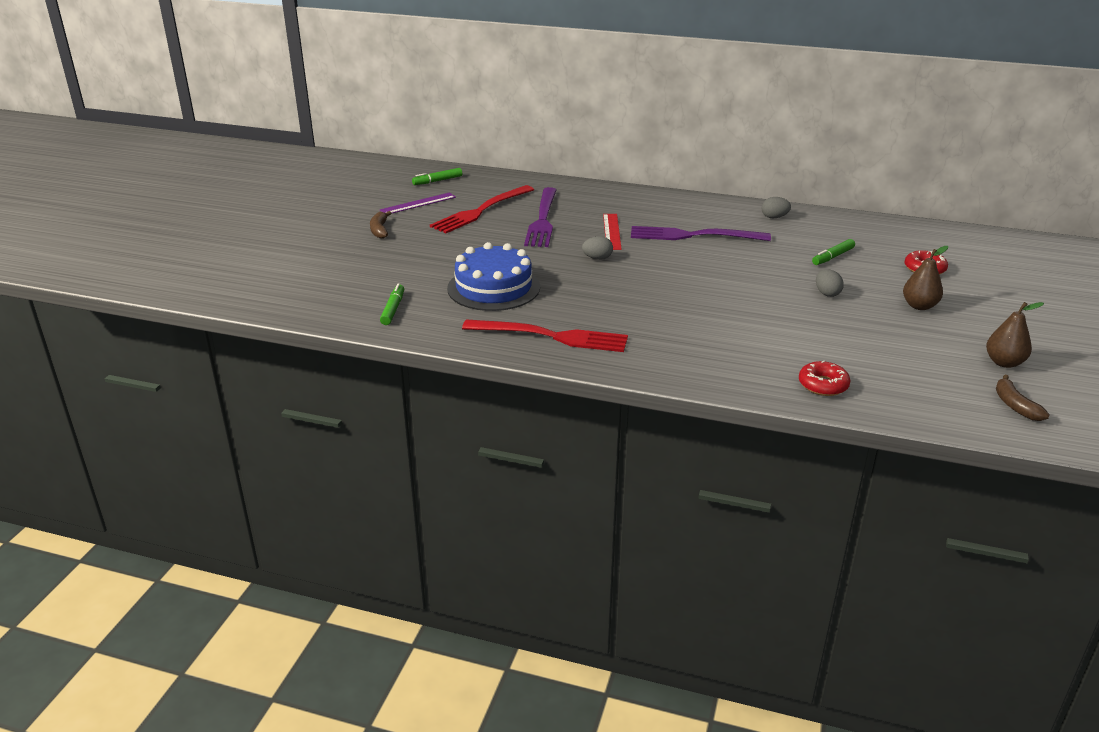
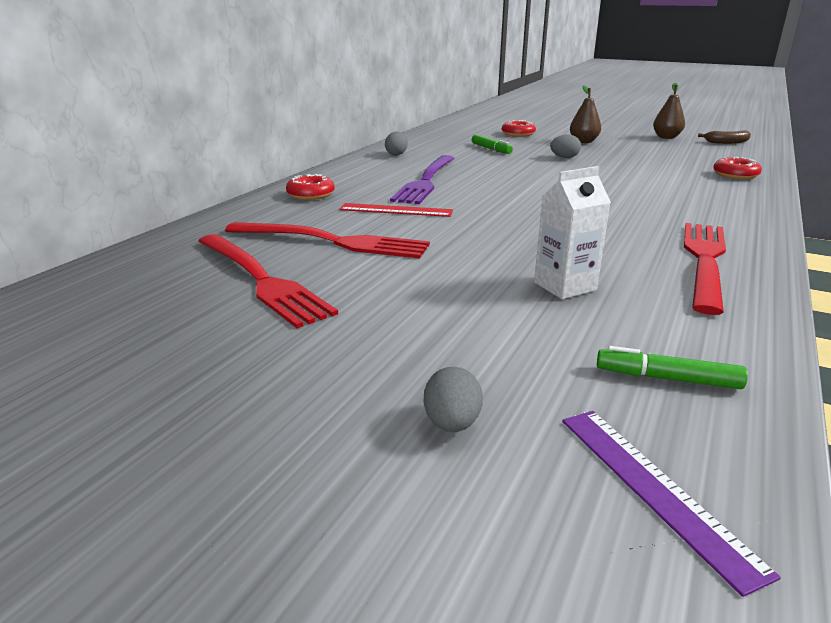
camera: 80 degrees left, 5 degrees down
(380, 230) = (275, 387): brown banana -> none
(418, 204) = (168, 336): purple ruler -> purple ruler (654, 488)
(437, 181) = (69, 311): green marker -> none
(493, 288) = (565, 286): blue cake -> white carton
(542, 220) = (335, 241): purple fork -> red fork
(597, 258) = (474, 222): grey egg -> grey egg (452, 424)
(632, 201) = (311, 194): none -> red donut

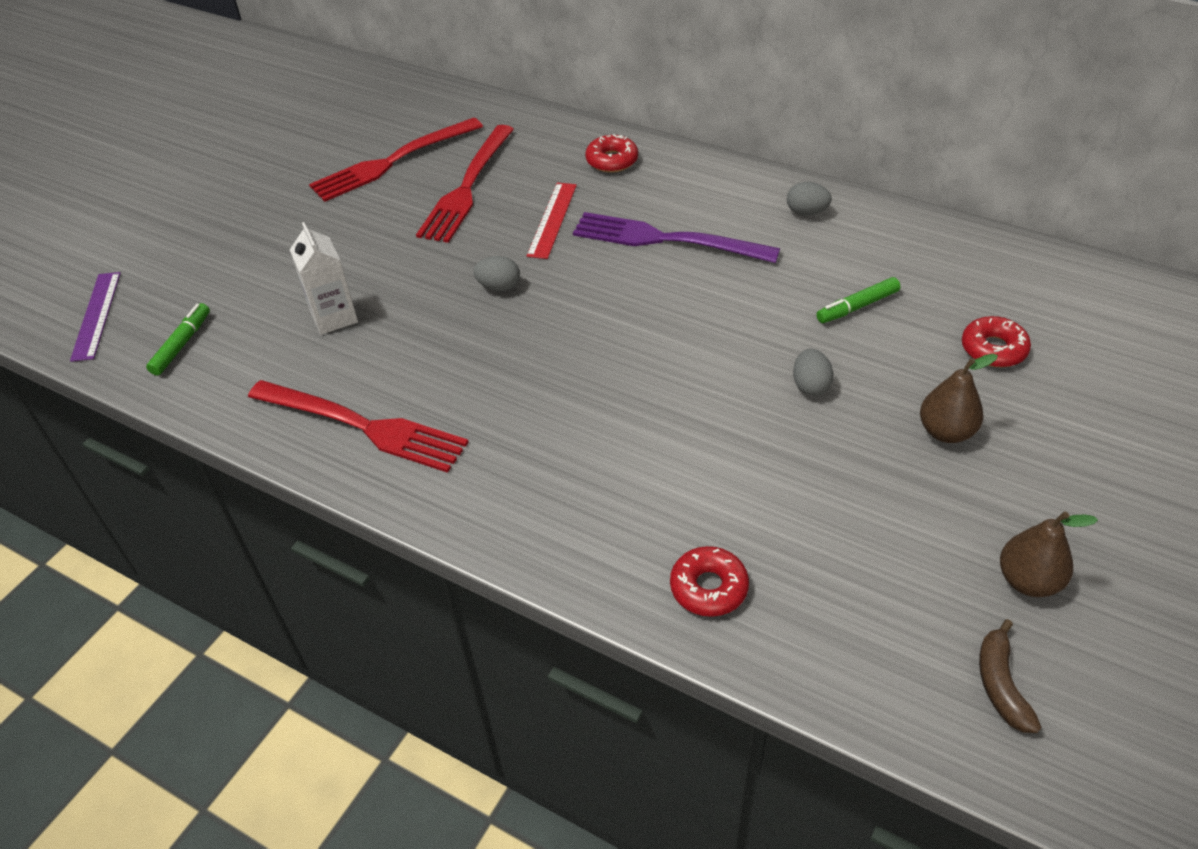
camera: 95 degrees right, 20 degrees up
(452, 424) = (179, 250): grey egg -> grey egg (499, 287)
(654, 488) = (97, 315): purple ruler -> purple ruler turned 75 degrees counterclockwise

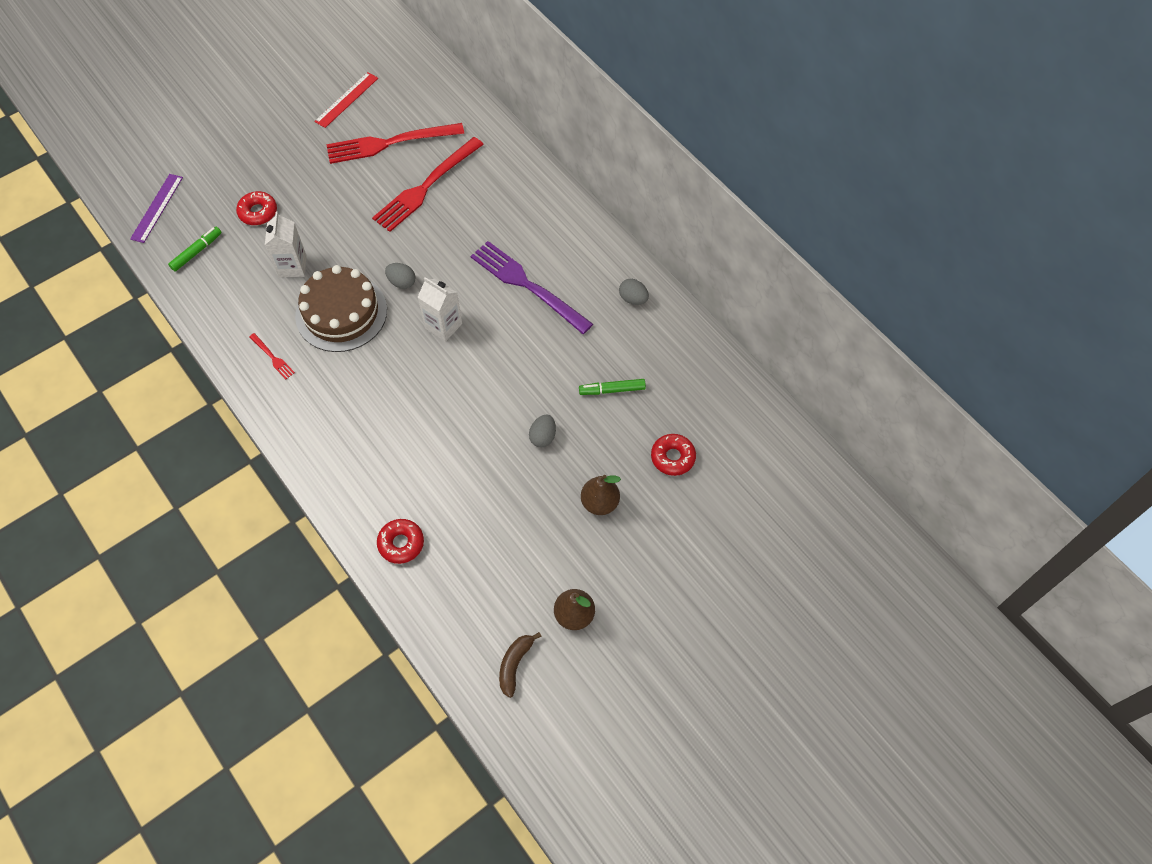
camera: 20 degrees right, 15 degrees up
(365, 426) = (273, 358): red fork -> red fork, size x0.42
(435, 344) = (341, 313): none -> brown cake
(552, 220) = (465, 238): red ruler -> red ruler (346, 99)
(587, 313) = (443, 326): none -> white carton
(612, 161) = (533, 200): red donut -> red donut (258, 212)

